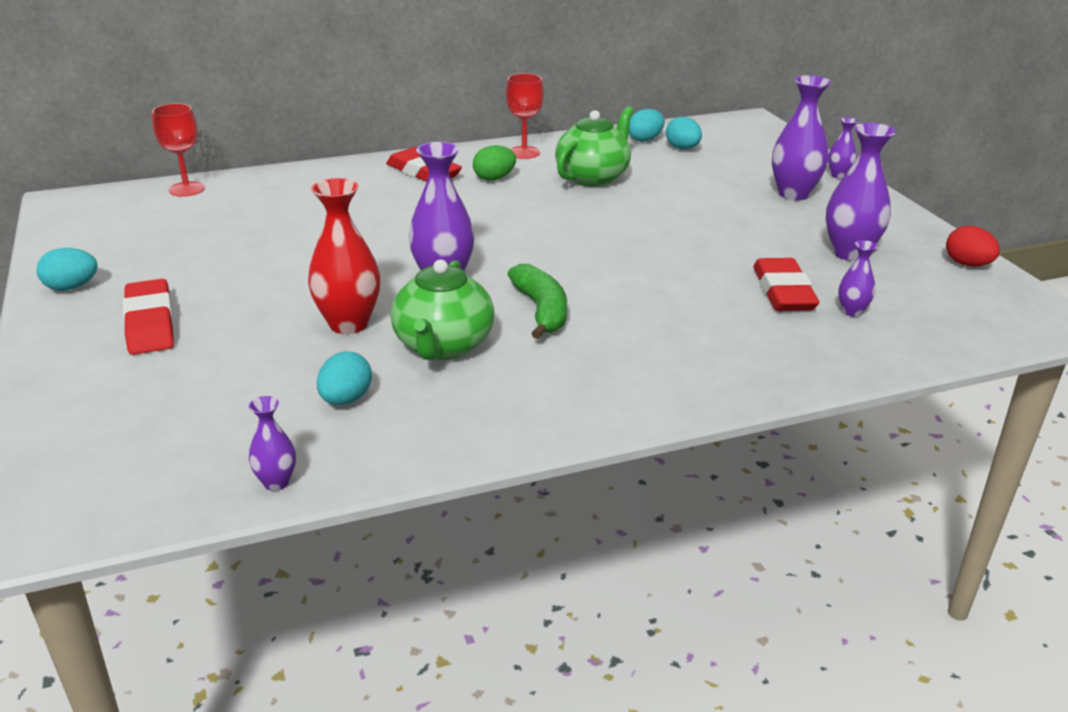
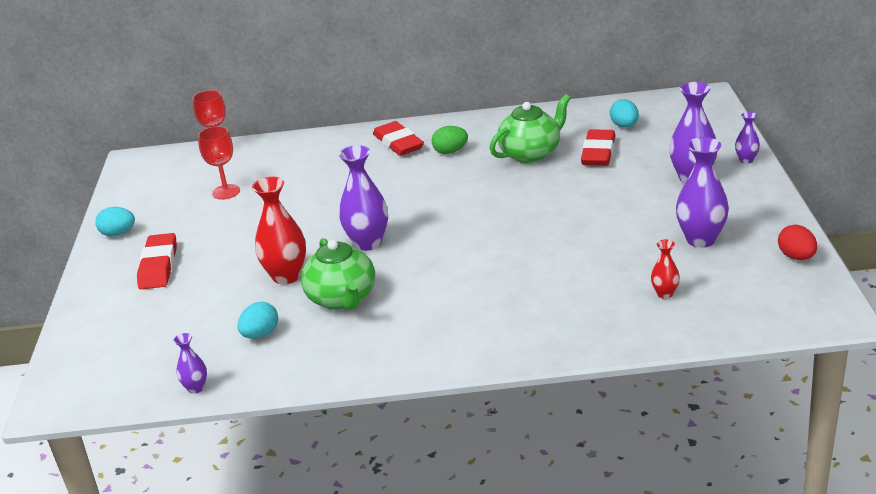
camera: 20 degrees right, 0 degrees up
(443, 346) = (342, 299): green teapot -> green teapot turned 45 degrees counterclockwise
(524, 152) = (487, 126): red goblet -> red goblet (226, 192)
(541, 311) = (425, 275): green banana -> none
(645, 140) = (597, 115): turquoise egg -> none
(783, 291) = (621, 272): red eraser -> red eraser (598, 152)
(852, 311) = (665, 294): purple vase -> red vase

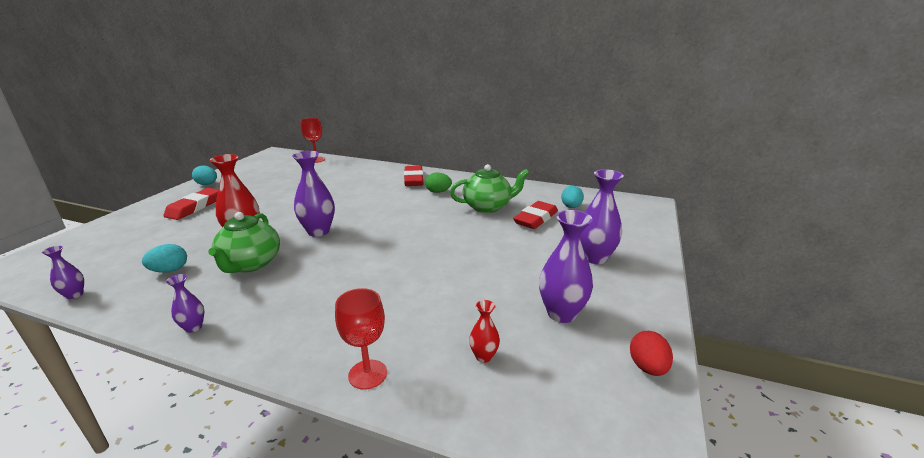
camera: 20 degrees right, 5 degrees down
(226, 192) = (289, 179): red goblet -> red goblet (367, 374)
(746, 160) = (653, 257): purple vase -> purple vase (193, 327)

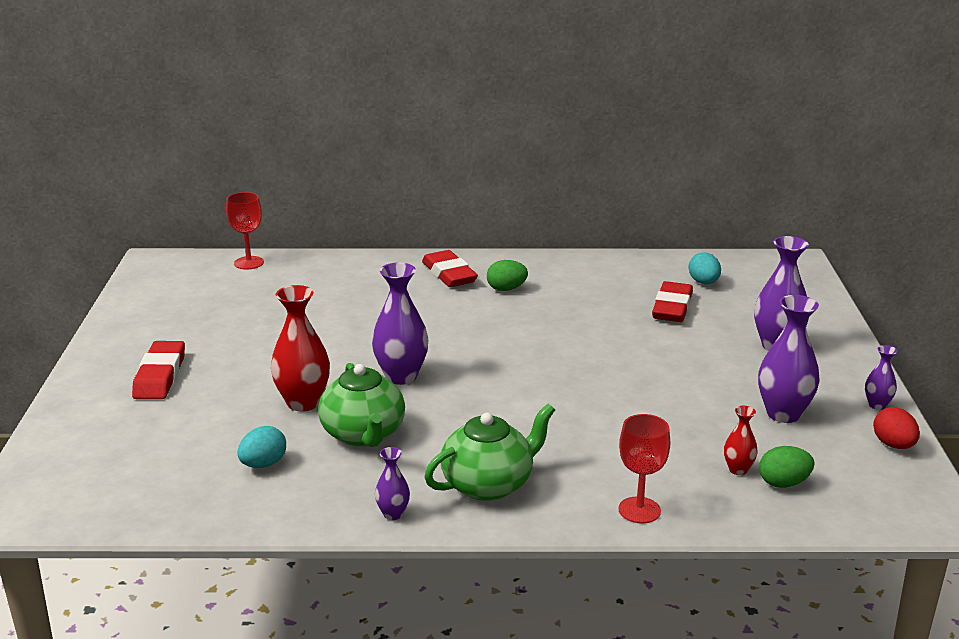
camera: 20 degrees left, 0 degrees up
(74, 295) = (178, 517): purple vase -> purple vase (877, 405)
(207, 184) = (121, 336): turquoise egg -> none
(488, 207) = (596, 301): green teapot -> green teapot (489, 484)
(514, 381) = (783, 483): none -> green egg

